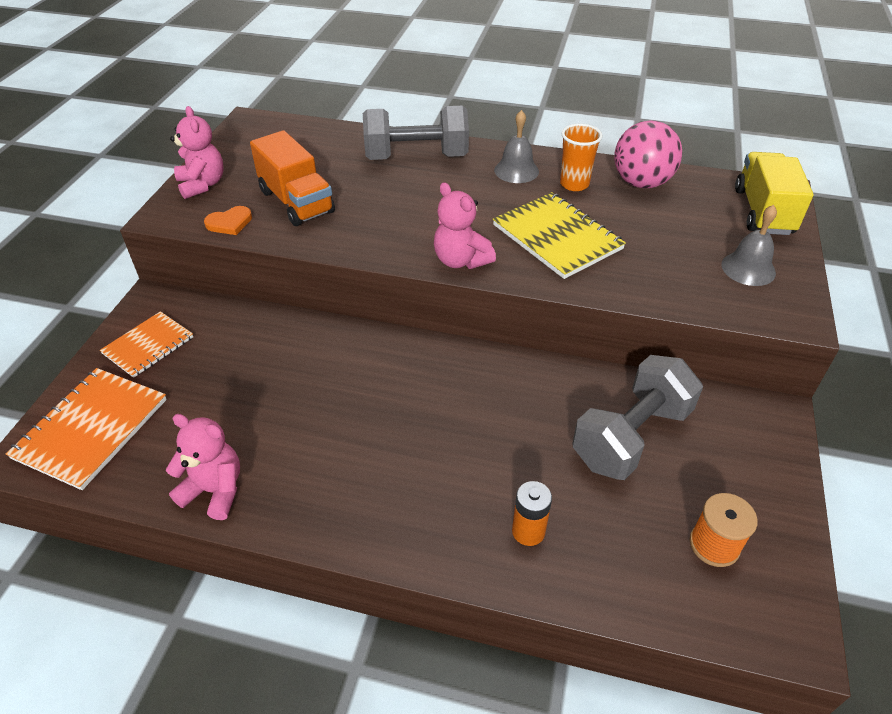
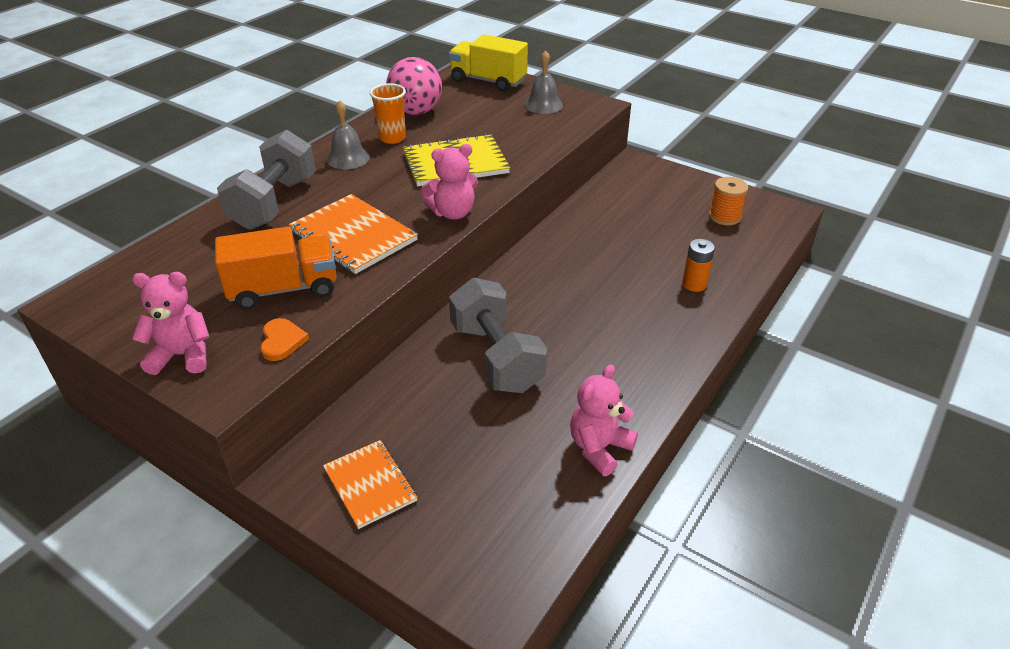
camera: 70 degrees left, 5 degrees down
(91, 428) = (477, 542): orange notebook -> orange notebook (353, 236)
(631, 436) = (630, 220): grey dumbbell -> grey dumbbell (496, 357)

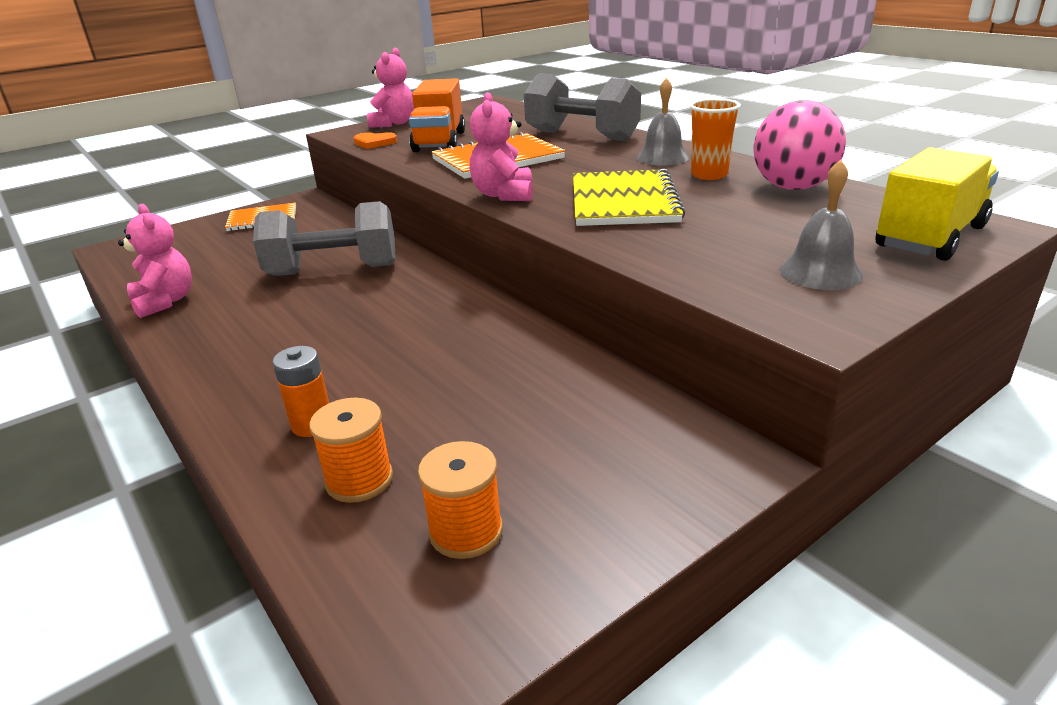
camera: 110 degrees right, 10 degrees down
(719, 253) = (359, 480): none -> orange spool

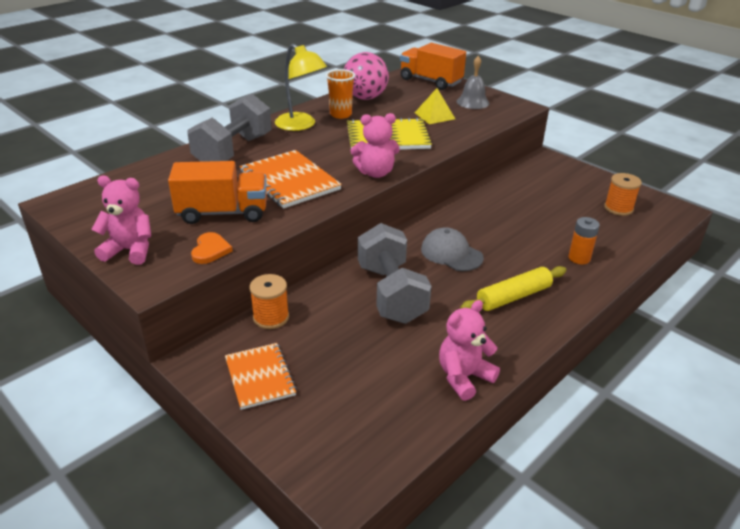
camera: 100 degrees left, 5 degrees up
(264, 347) = (513, 297): none -> yellow rolling pin
(359, 480) = (608, 236): orange spool -> orange spool (271, 317)
(392, 310) = (451, 253): none -> grey cap
(662, 157) = (301, 125): grey bell -> yellow lamp
(726, 234) = (434, 115): none -> yellow pyramid
(930, 237) = (430, 81): yellow truck -> orange truck

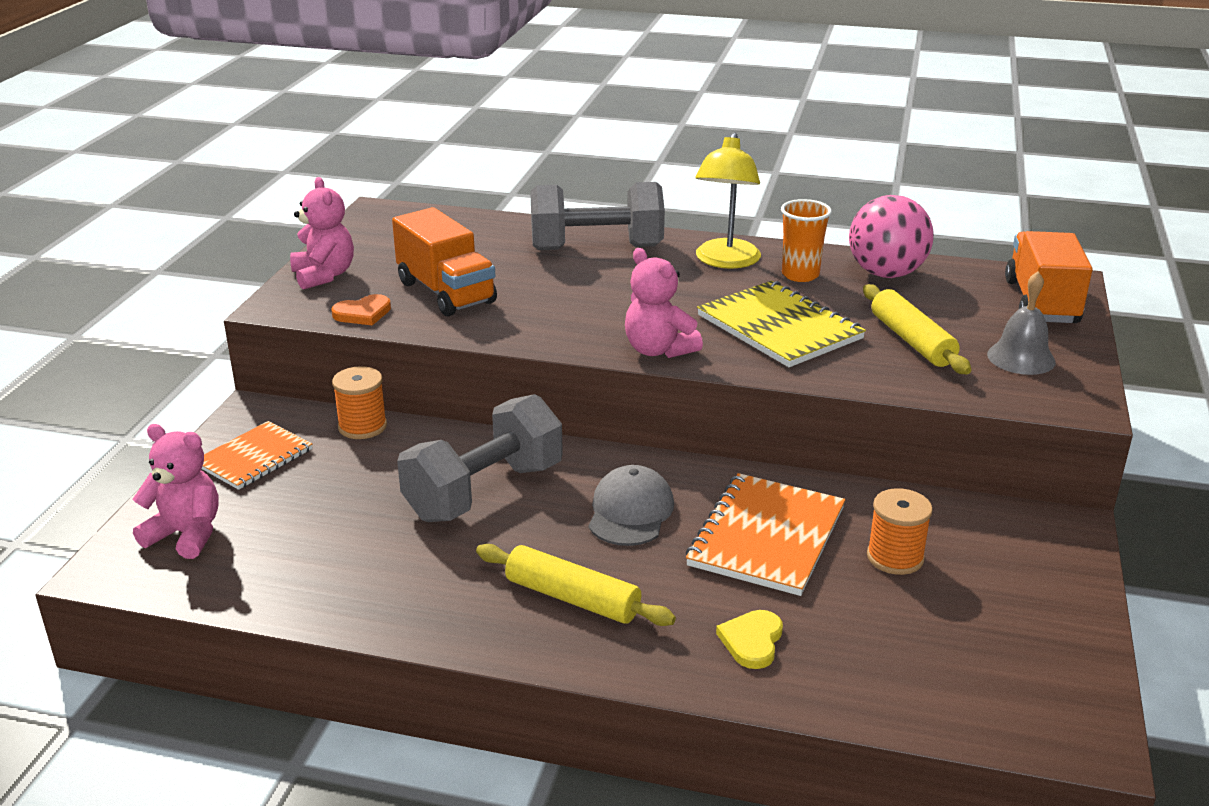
camera: 60 degrees right, 5 degrees down
(289, 181) = (564, 303): orange notebook -> orange notebook (766, 536)
(434, 115) = (912, 341): yellow pyramid -> yellow rolling pin
(464, 377) = (352, 601): pink teddy bear -> pink teddy bear (186, 534)
(579, 258) = (752, 641): orange battery -> yellow heart
(618, 208) = (987, 654): orange spool -> orange spool (895, 557)

